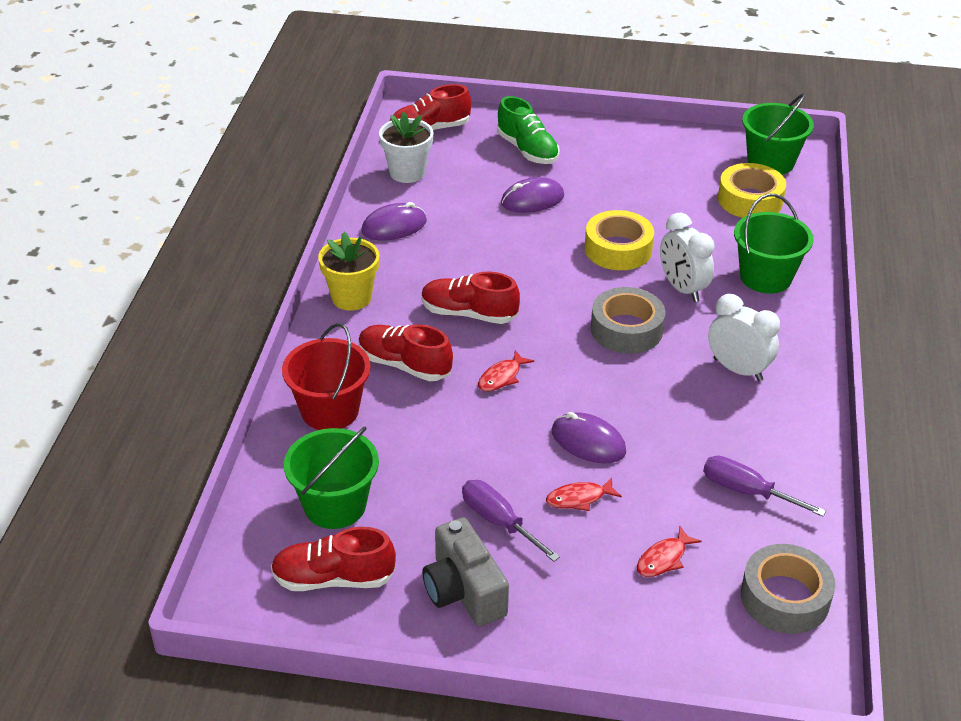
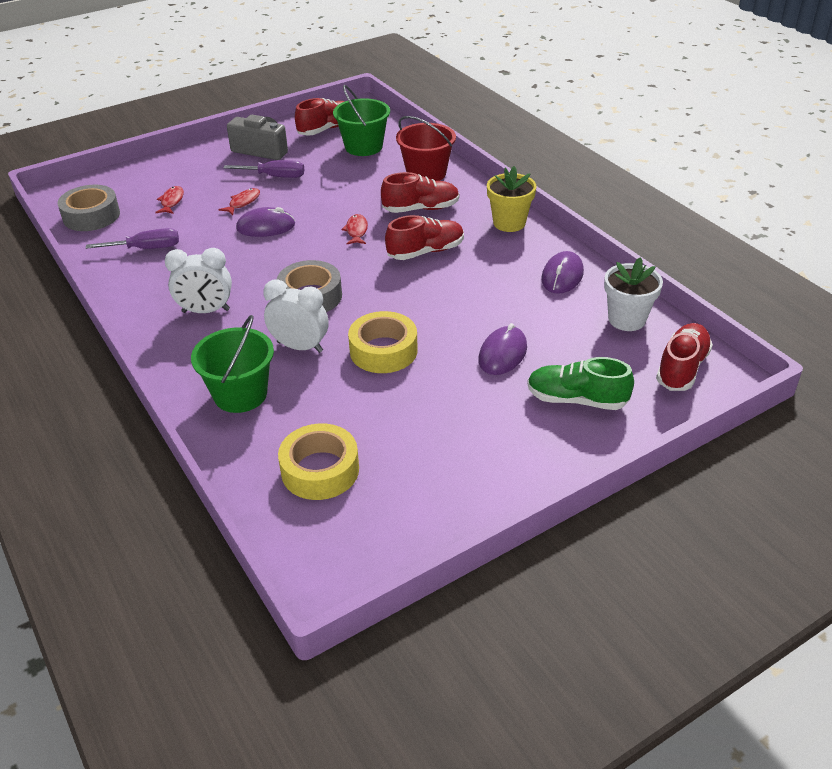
camera: 140 degrees right, 0 degrees up
(770, 162) = (341, 538): green bucket -> none

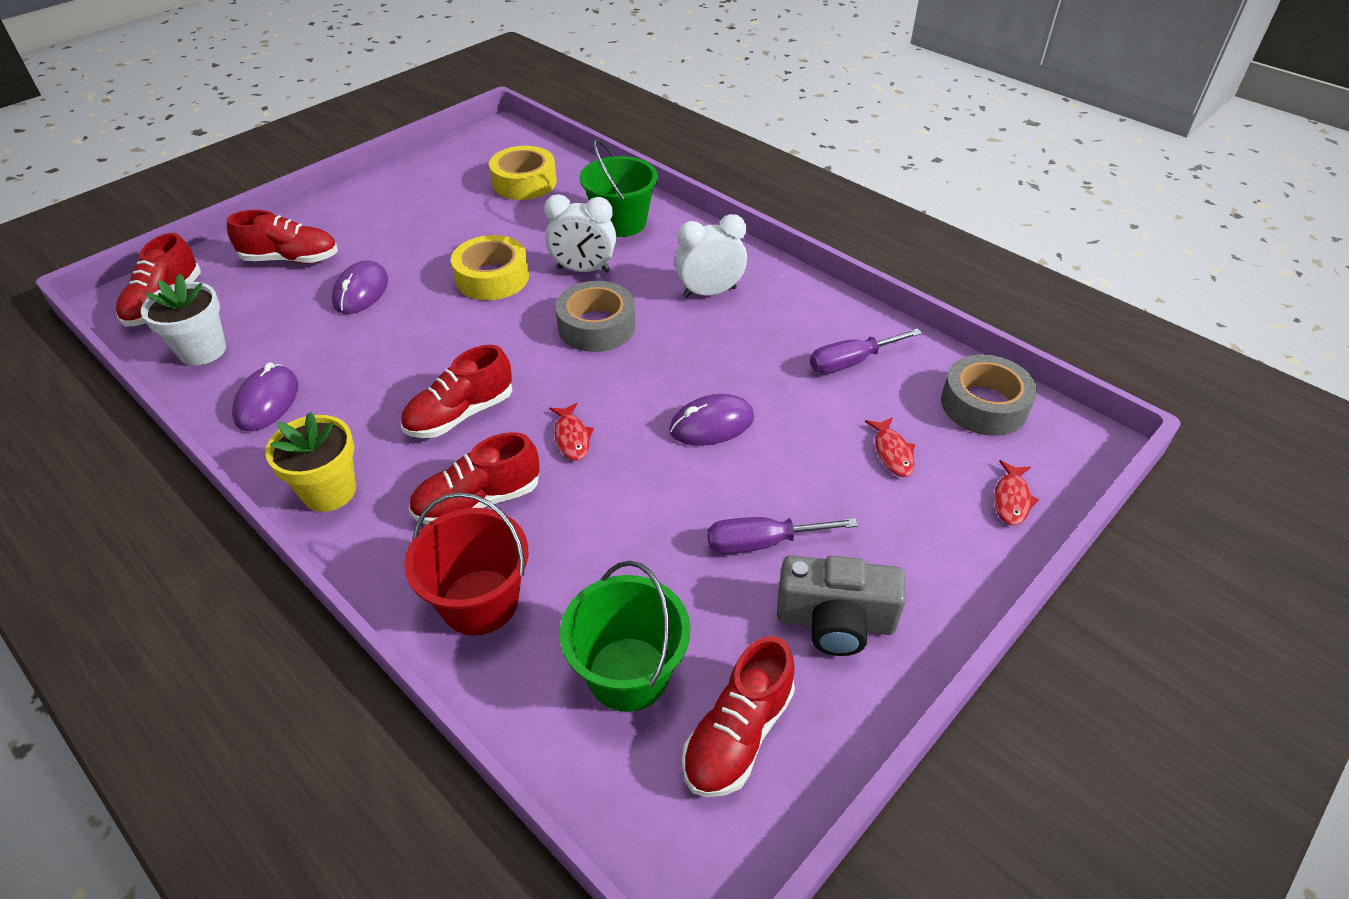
camera: 165 degrees right, 5 degrees up
(243, 202) = (777, 468): red fish -> red fish (1011, 499)
(576, 400) = (291, 259): green shoe -> red shoe

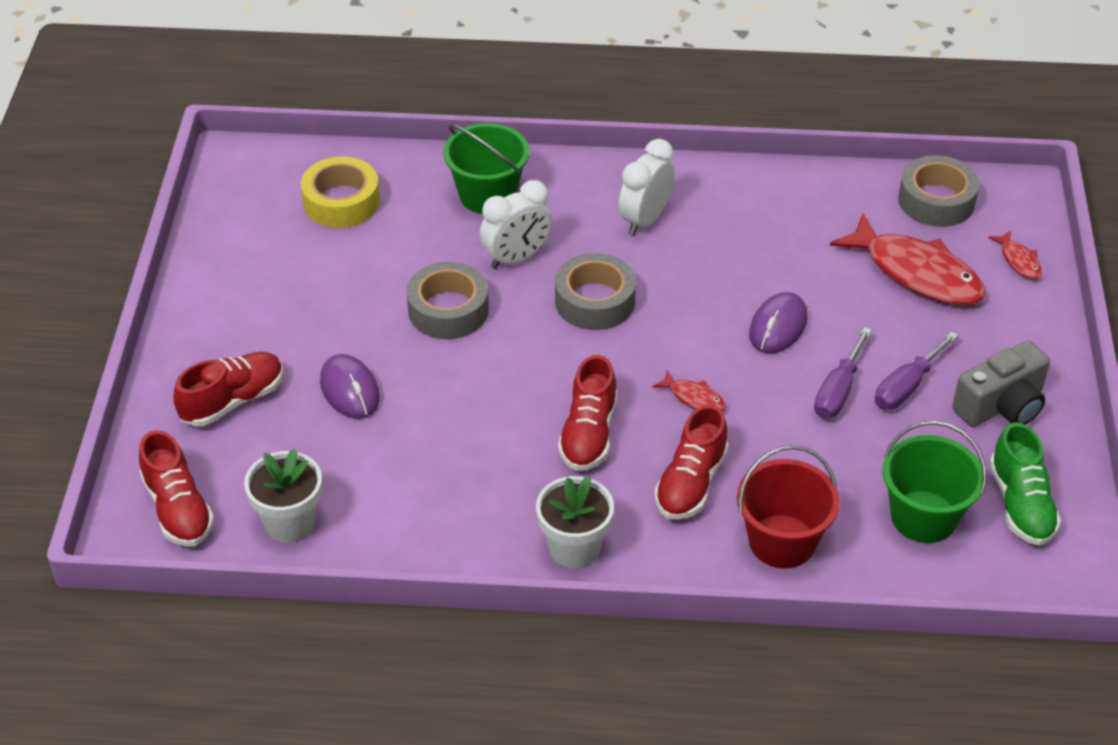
camera: 40 degrees left, 0 degrees up
(267, 401) = (418, 523): purple mouse -> none
(329, 491) = (574, 548): yellow flower pot -> white flower pot
(492, 278) = (448, 310): yellow tape -> grey tape
(738, 734) = (1020, 504): red shoe -> green shoe
(851, 362) = (816, 219): purple screwdriver -> purple screwdriver (838, 391)
(892, 452) = (916, 273): red fish -> red fish, size x2.24

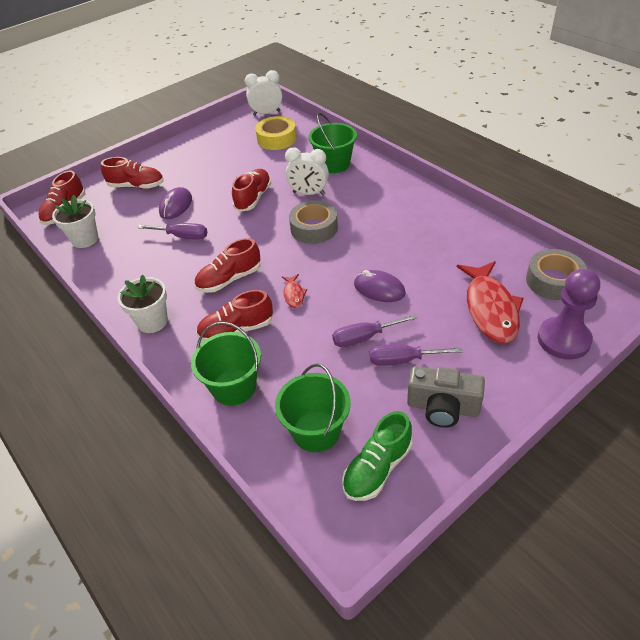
camera: 50 degrees right, 0 degrees up
(433, 424) = (182, 236): none -> purple screwdriver
(448, 310) = (253, 198): grey tape -> red shoe
(645, 220) = (385, 208): white clock -> white clock (266, 113)
(778, 326) = (379, 289): purple mouse -> purple mouse turned 45 degrees clockwise
(782, 541) = (234, 387): red bucket -> green bucket
(1019, 261) = (563, 339): red fish -> purple pawn

